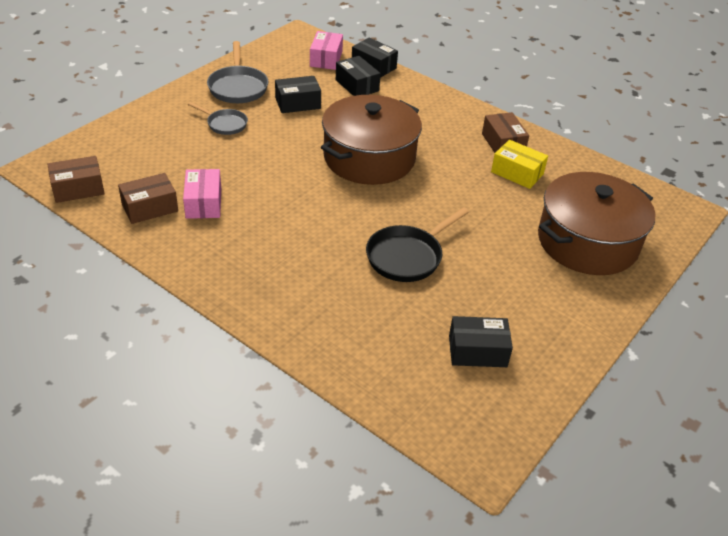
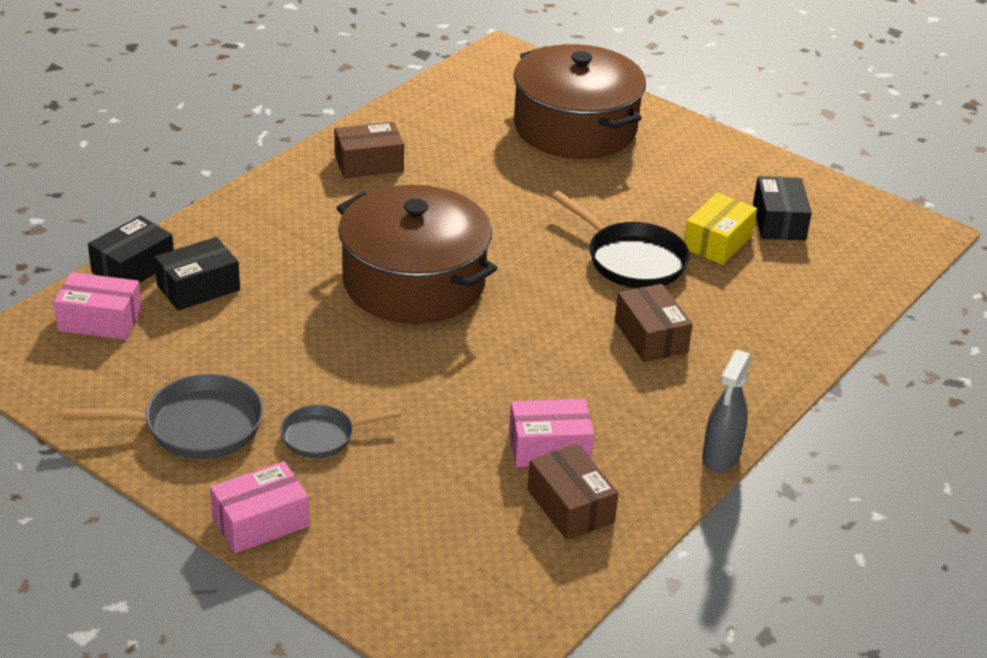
camera: 90 degrees left, 5 degrees down
(78, 188) = (532, 601): brown box -> brown box (650, 336)
(162, 106) = (260, 522): none -> pink box
(182, 277) = (720, 457): none -> grey spray bottle
(225, 124) = (323, 436): grey pan -> grey pan turned 135 degrees counterclockwise
(298, 103) = (255, 353): black box -> none
(517, 173) = (439, 160): yellow box -> yellow box (717, 242)

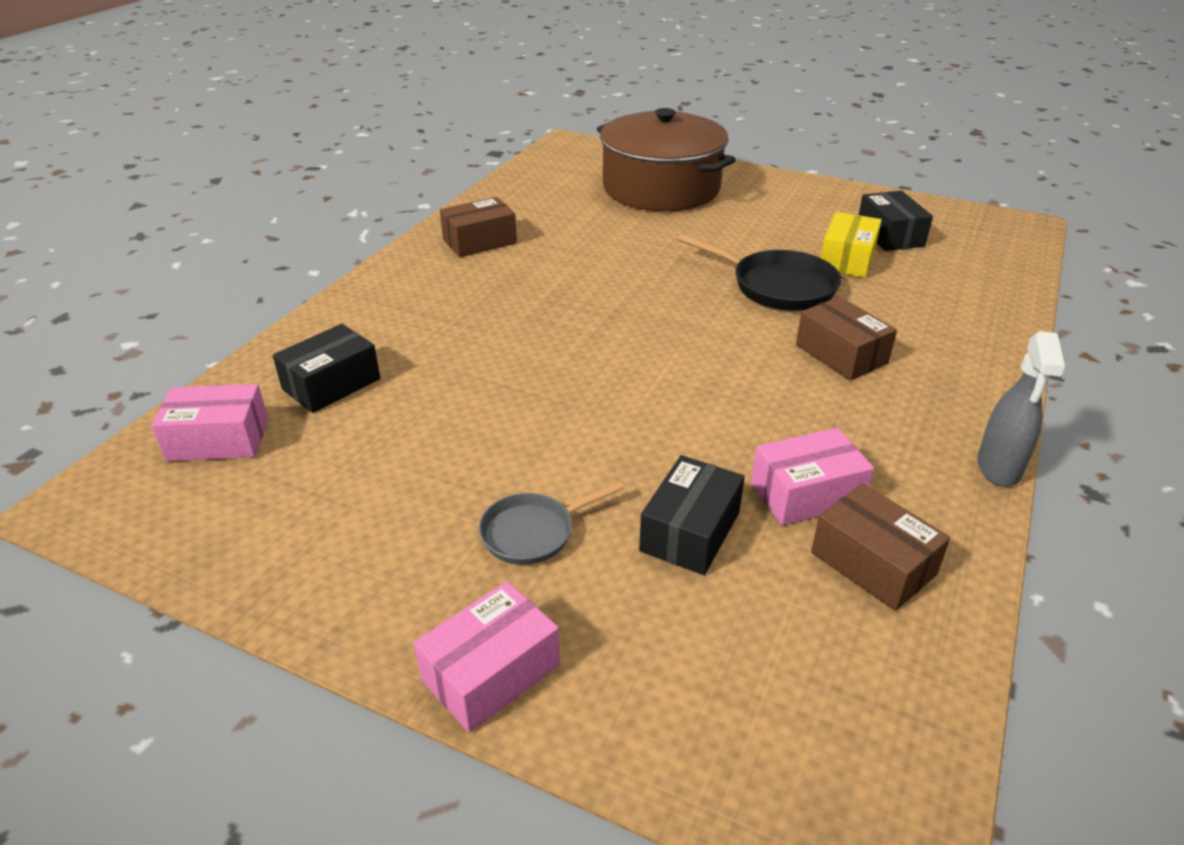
camera: 10 degrees left, 0 degrees up
(133, 267) = (250, 375): black box -> black box (690, 531)
(195, 426) = (366, 550): grey pan -> none
(413, 282) = (569, 341): brown pot -> none

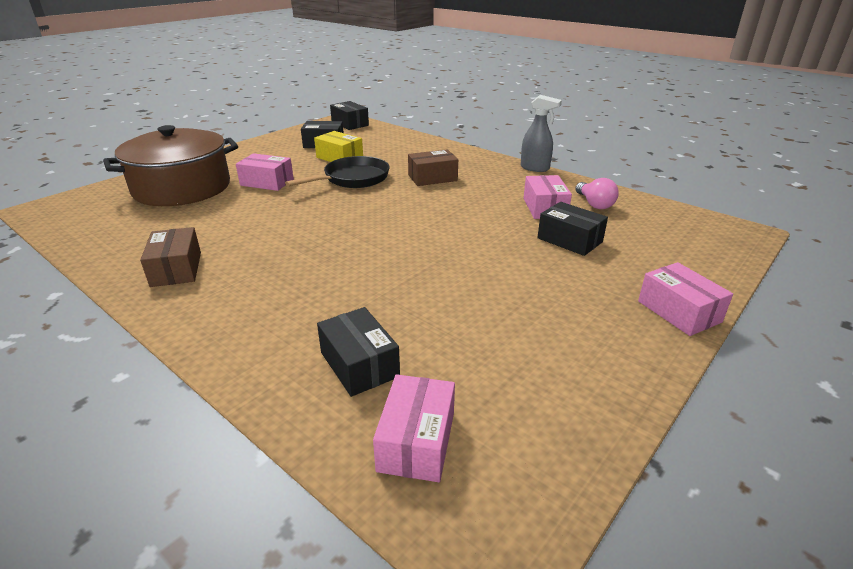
camera: 75 degrees left, 5 degrees down
(533, 532) = (566, 286): grey pan -> none
(716, 230) = (267, 182): none -> pink box
(873, 563) = (594, 204): brown box -> pink light bulb
(1006, 235) = (350, 124): none -> black box

